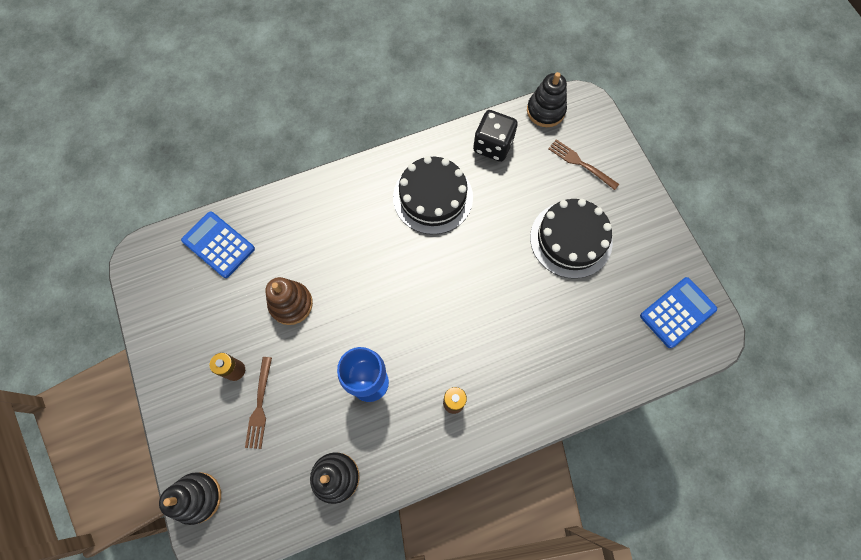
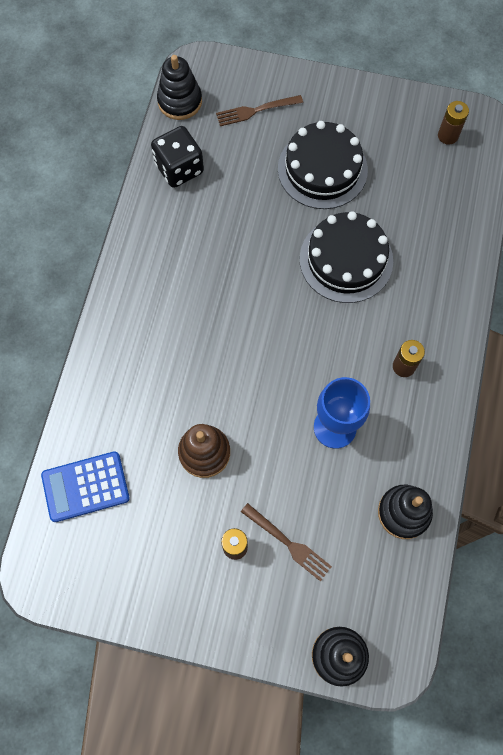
camera: 55 degrees left, 0 degrees up
(433, 197) = (191, 255): black cake -> black cake (346, 260)
(677, 312) = (448, 136): blue calculator -> brown battery

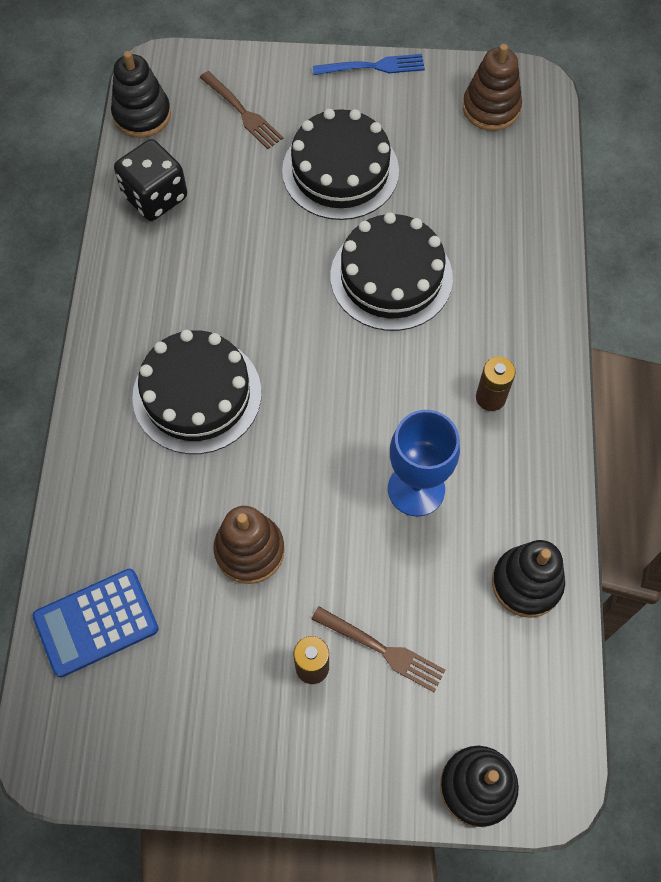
camera: 10 degrees left, 5 degrees down
(185, 328) = (197, 394): none -> black cake
(256, 110) = (242, 112): brown fork -> brown fork turned 105 degrees counterclockwise
(362, 88) = (373, 66): none -> blue fork
(448, 136) = (491, 108): brown battery -> brown stacking toy

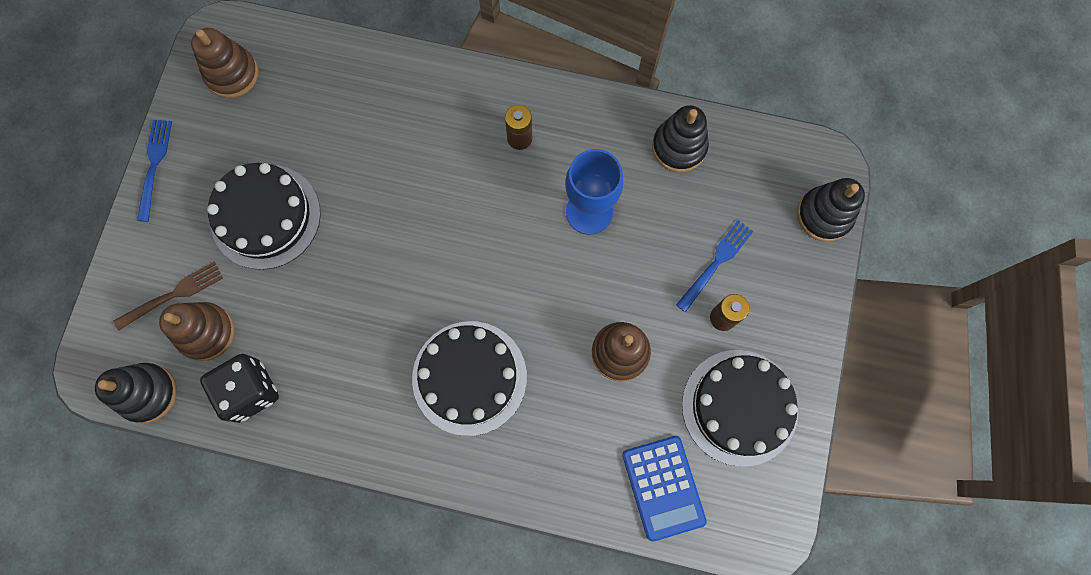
camera: 80 degrees left, 10 degrees up
(209, 147) = (206, 332): none -> brown stacking toy
(382, 650) = (716, 263): brown fork -> blue fork
(391, 277) = (388, 193): black cake -> black cake (739, 407)

